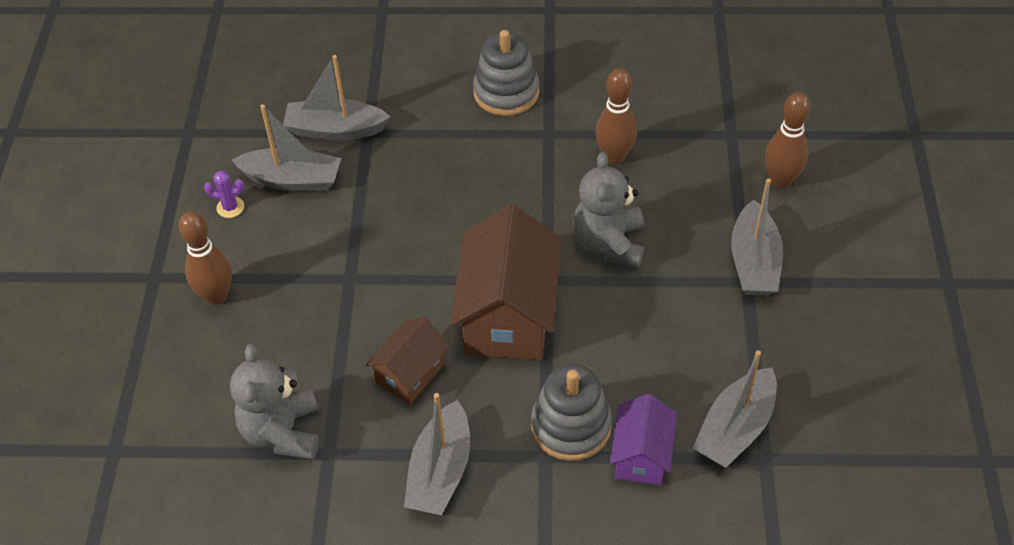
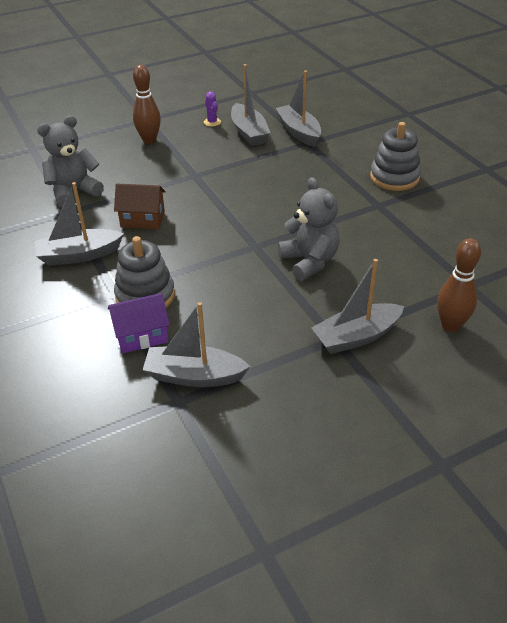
camera: 60 degrees right, 10 degrees down
(508, 315) = (214, 240): brown house -> none
(609, 243) = (309, 261): grey teddy bear -> grey teddy bear turned 90 degrees clockwise
(614, 157) = (387, 238): brown bowling pin -> none

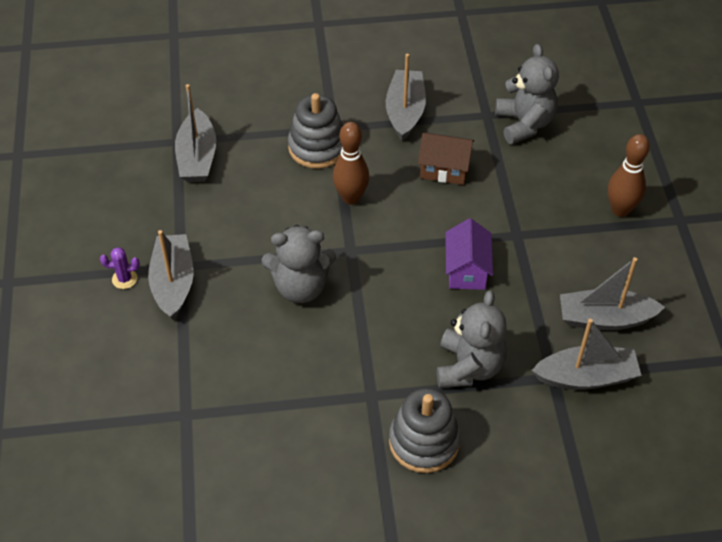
camera: 110 degrees right, 10 degrees up
(141, 336) = (265, 134): purple house -> purple house (466, 270)
(142, 219) = (444, 169): brown house -> brown house turned 75 degrees clockwise
(194, 376) = (197, 157): grey boat -> grey boat turned 150 degrees clockwise
(212, 122) = (648, 286): purple cactus -> purple cactus (124, 279)
(324, 172) = (469, 367): none -> grey teddy bear
(450, 326) = (141, 365): brown bowling pin -> brown bowling pin (351, 197)

